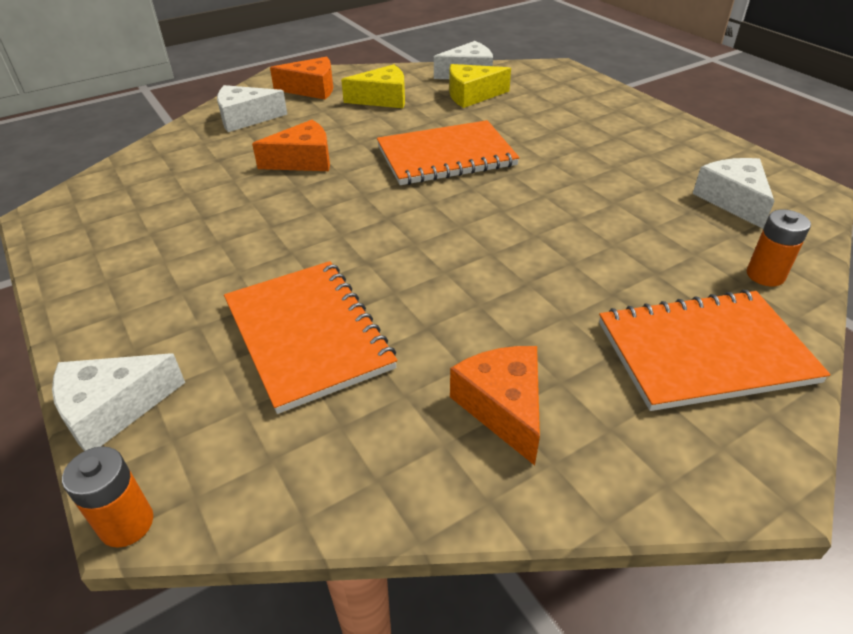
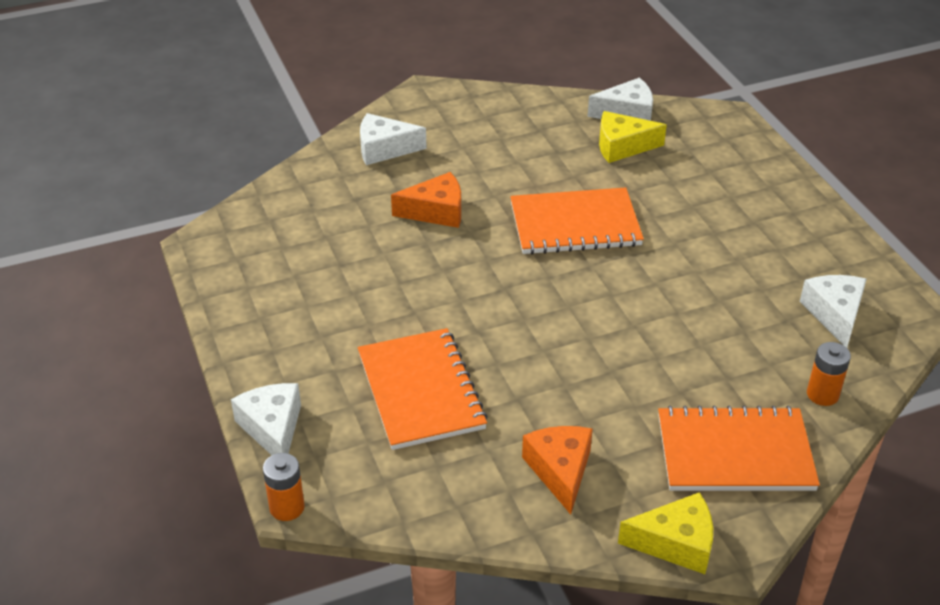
camera: 10 degrees right, 0 degrees up
(113, 409) = (273, 428): white cheese -> white cheese turned 90 degrees clockwise
(312, 89) = (455, 116): orange cheese -> none
(383, 99) = (527, 139): yellow cheese -> yellow cheese (676, 543)

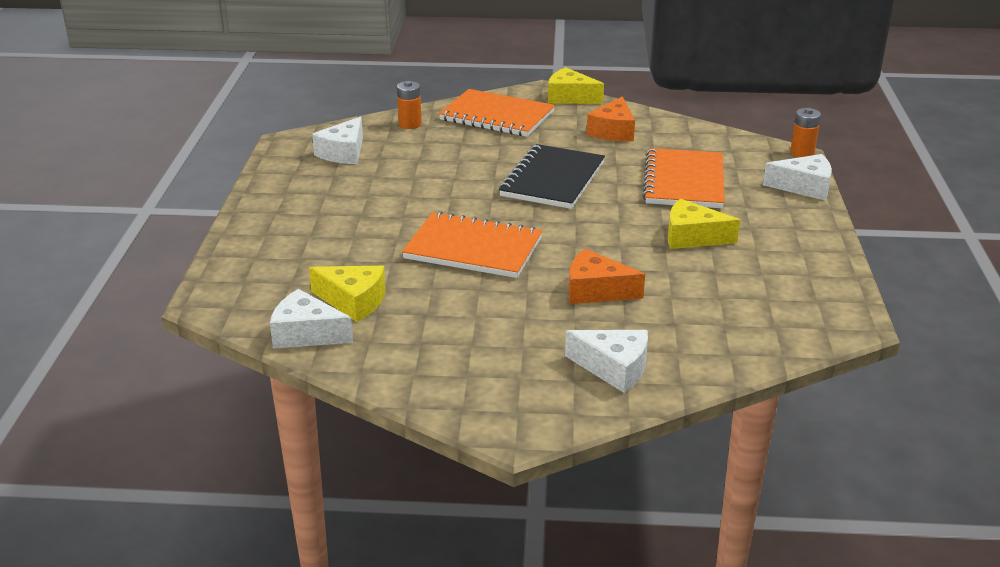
camera: 155 degrees left, 10 degrees down
(273, 428) = (804, 187): white cheese -> white cheese turned 90 degrees counterclockwise
(376, 302) = (692, 237): none -> yellow cheese
(570, 345) = (553, 179): none -> black notebook

